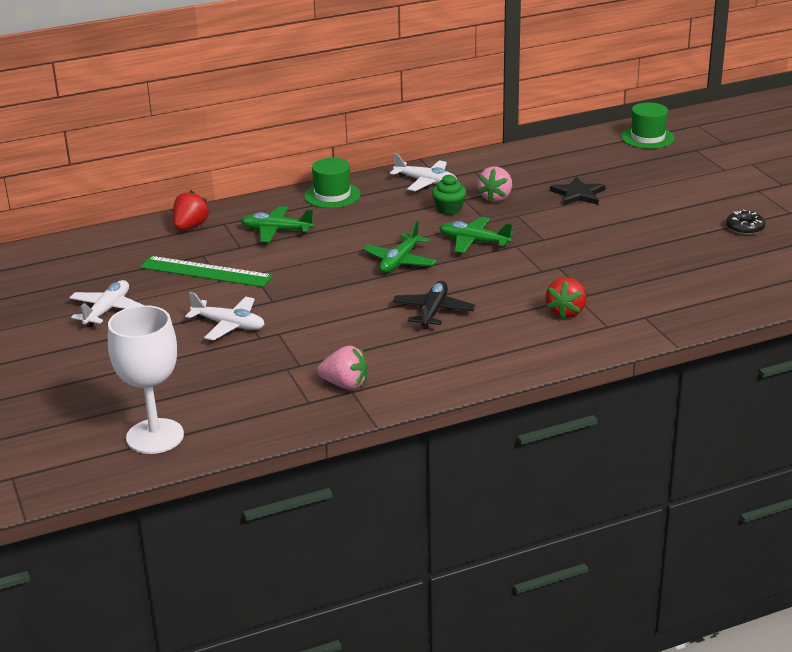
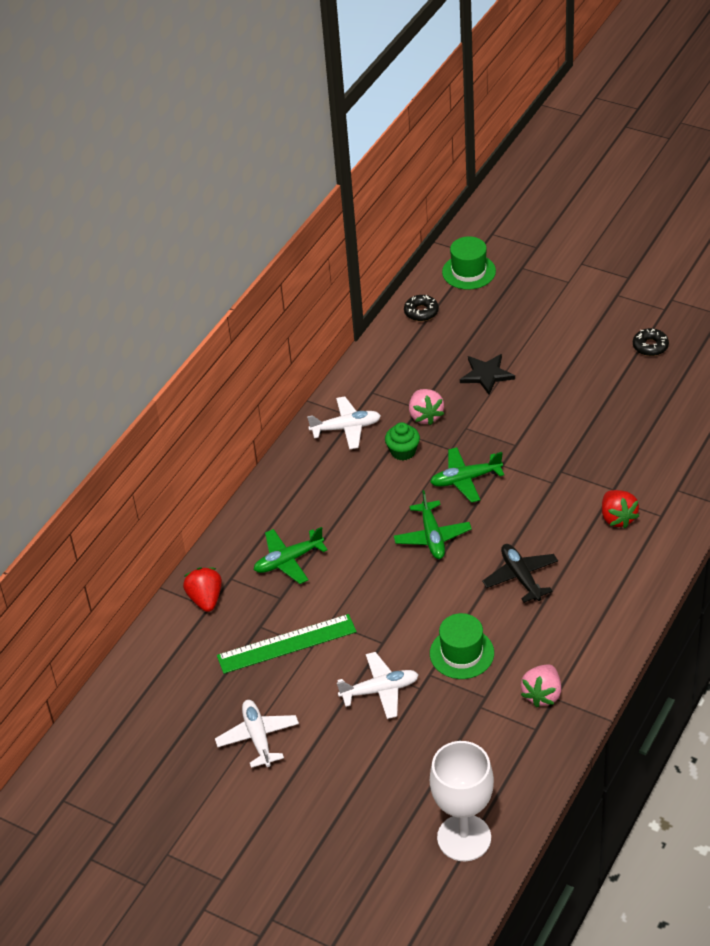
camera: 35 degrees left, 15 degrees up
(332, 195) = (284, 489): green hat -> green hat (461, 653)
(345, 385) = (542, 694): pink strawberry -> pink strawberry turned 135 degrees clockwise
(577, 145) = (421, 312): none -> black donut

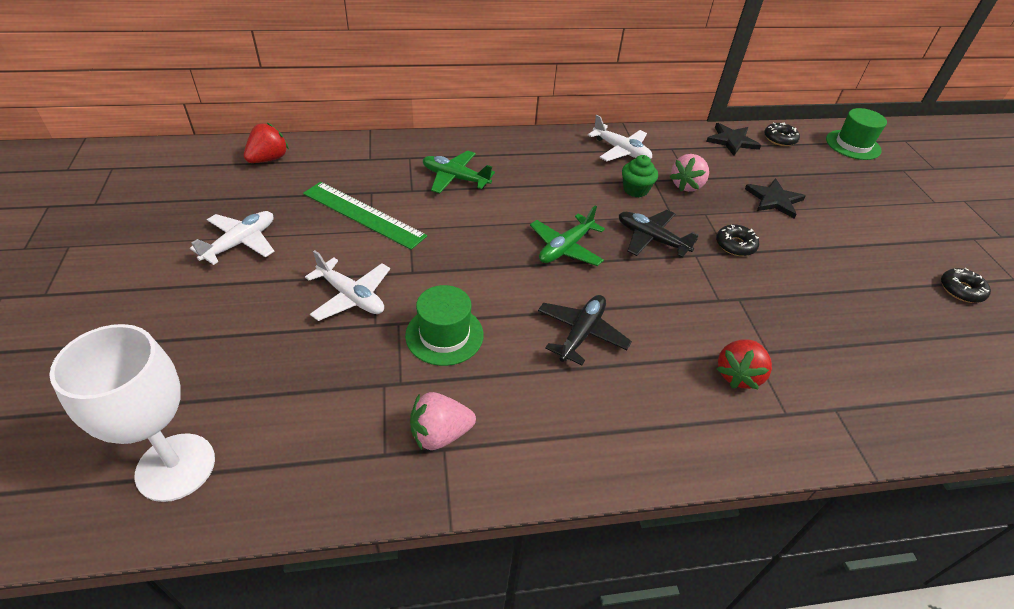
camera: 45 degrees right, 0 degrees up
(205, 599) = (376, 154): red strawberry -> red strawberry (268, 159)
(396, 345) = (732, 141): none -> black star
(465, 479) = (651, 239): green plane -> black plane
(512, 435) = (735, 245): none -> black donut

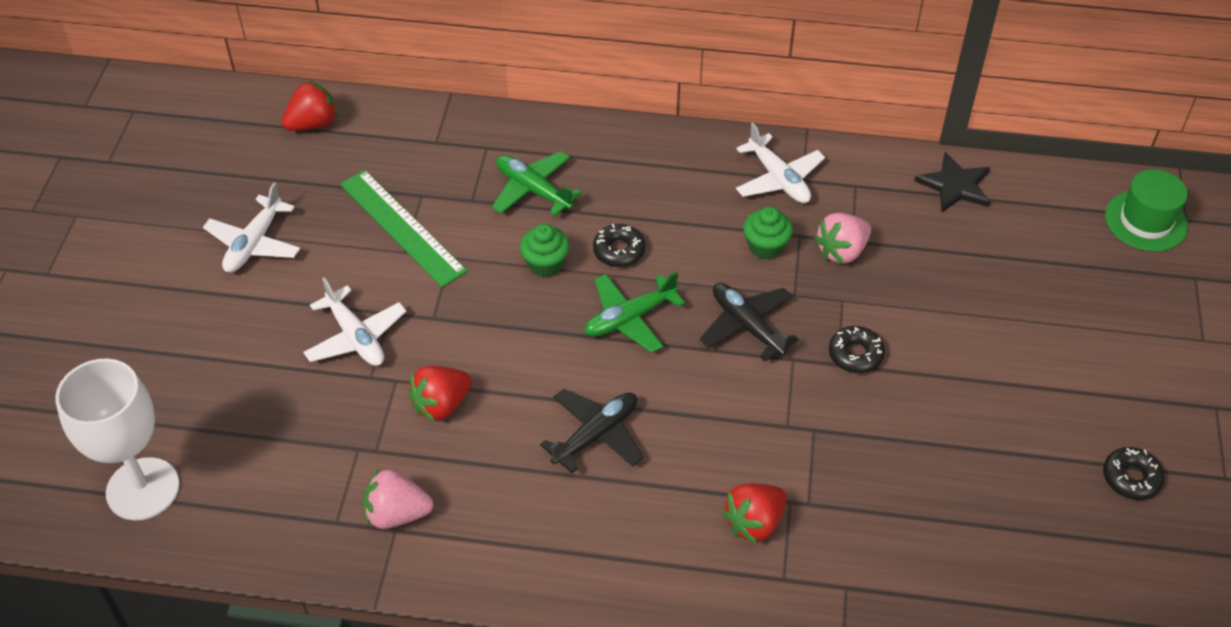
camera: 20 degrees right, 5 degrees up
(241, 243) = (254, 243): white plane -> white plane turned 150 degrees clockwise
(444, 335) = (441, 405): green hat -> red strawberry
(485, 222) = (545, 264): none -> green cupcake
(774, 200) = (955, 295): black star -> none
(780, 139) = (1033, 193): black donut -> black donut (619, 251)

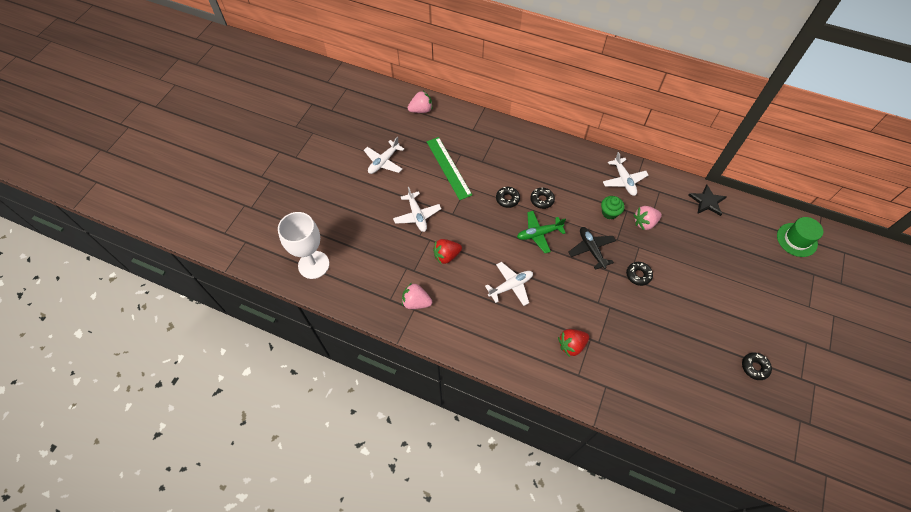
camera: 15 degrees right, 10 degrees up
(313, 124) = (421, 110): red strawberry -> pink strawberry
(533, 190) = (510, 162): green plane -> none
(545, 264) = (507, 199): green cupcake -> black donut
(596, 435) = (511, 286): black plane -> white plane

